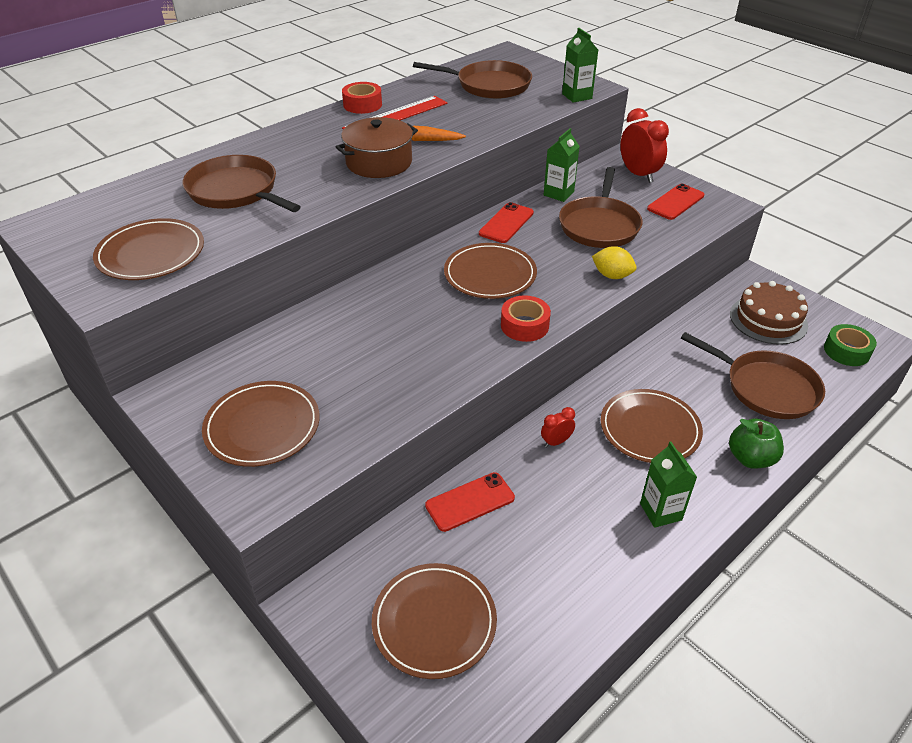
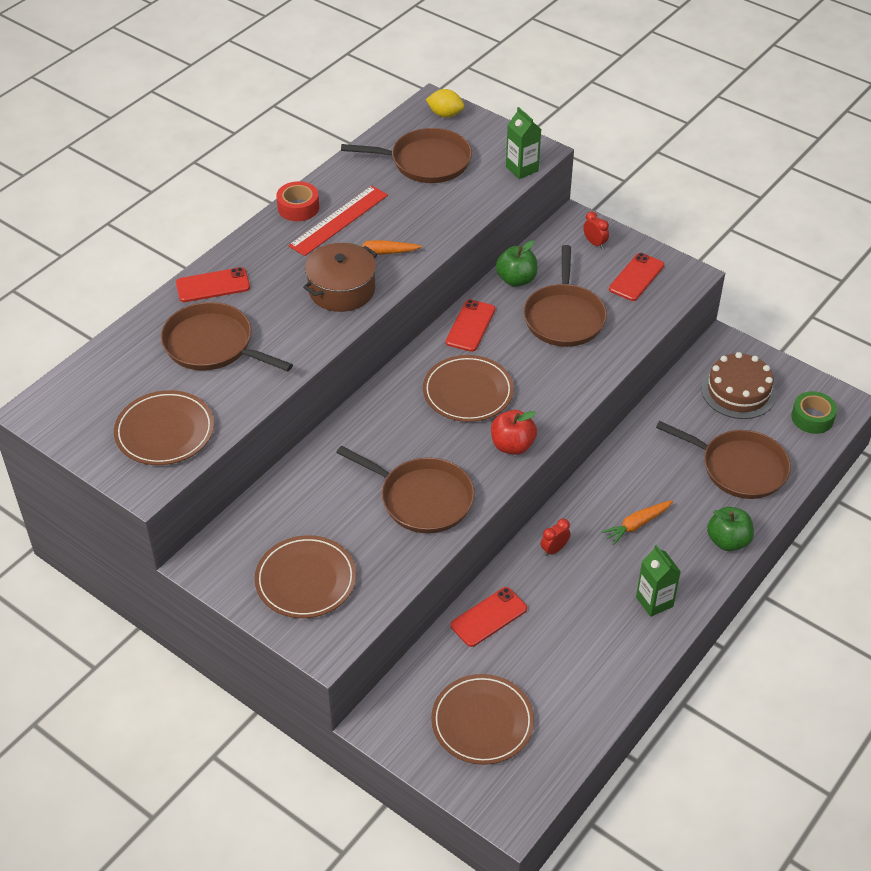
camera: 10 degrees left, 5 degrees up
(259, 149) = (213, 285): none -> red phone
(416, 363) = (422, 499): none -> brown pan
(524, 325) = (512, 445): red tape -> red apple
(558, 193) = (516, 280): green carton -> green apple
(612, 275) = (585, 378): yellow lemon -> yellow lemon (445, 114)
(638, 174) = (594, 243): red clock -> red clock, size x0.52
(649, 429) = (636, 525): brown plate -> orange carrot

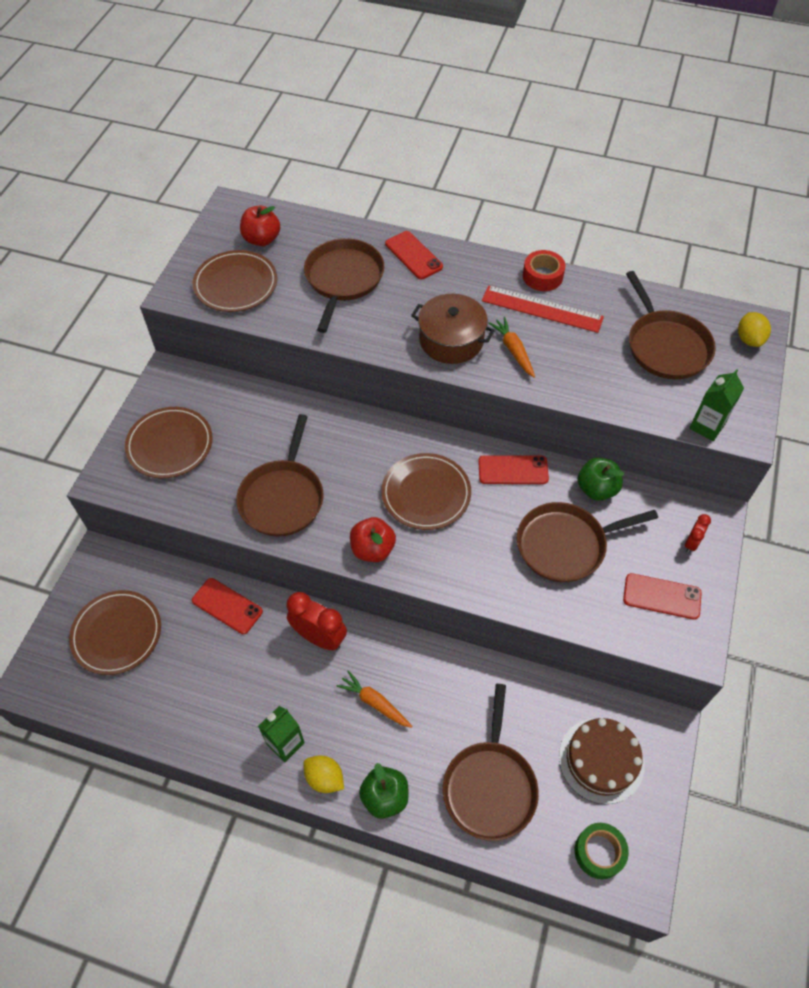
camera: 70 degrees right, 10 degrees up
(108, 396) = (262, 239): none -> red apple
(554, 549) = (319, 637): red clock -> red clock, size x1.92
(697, 580) = (324, 778): none -> yellow lemon

